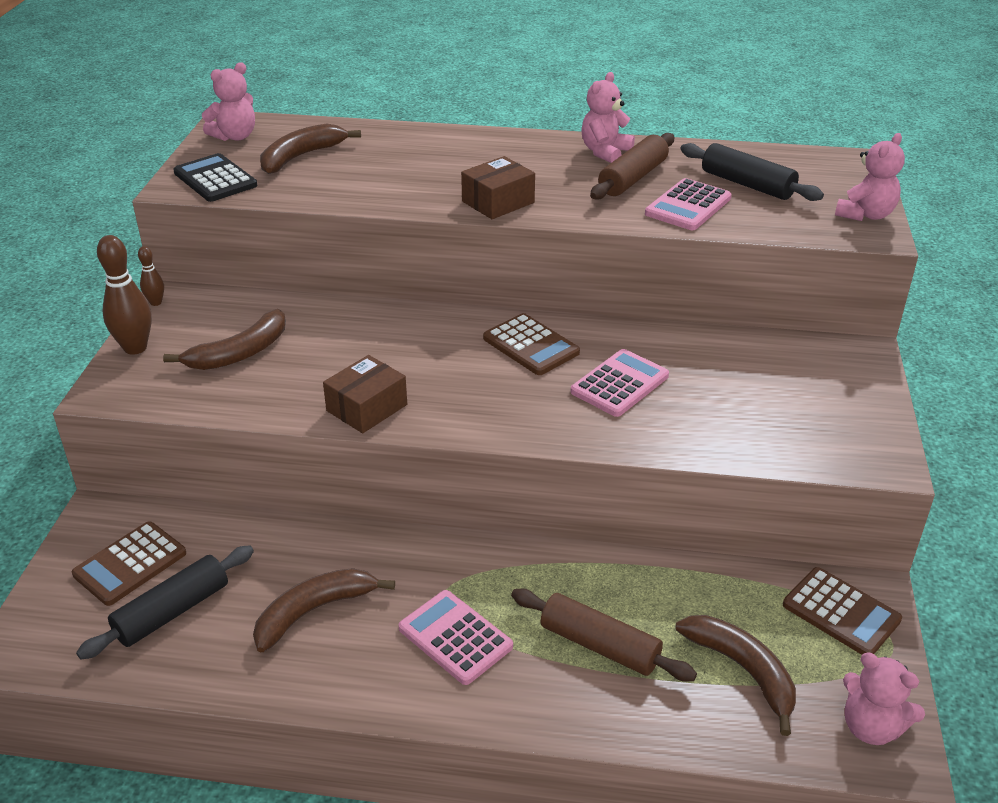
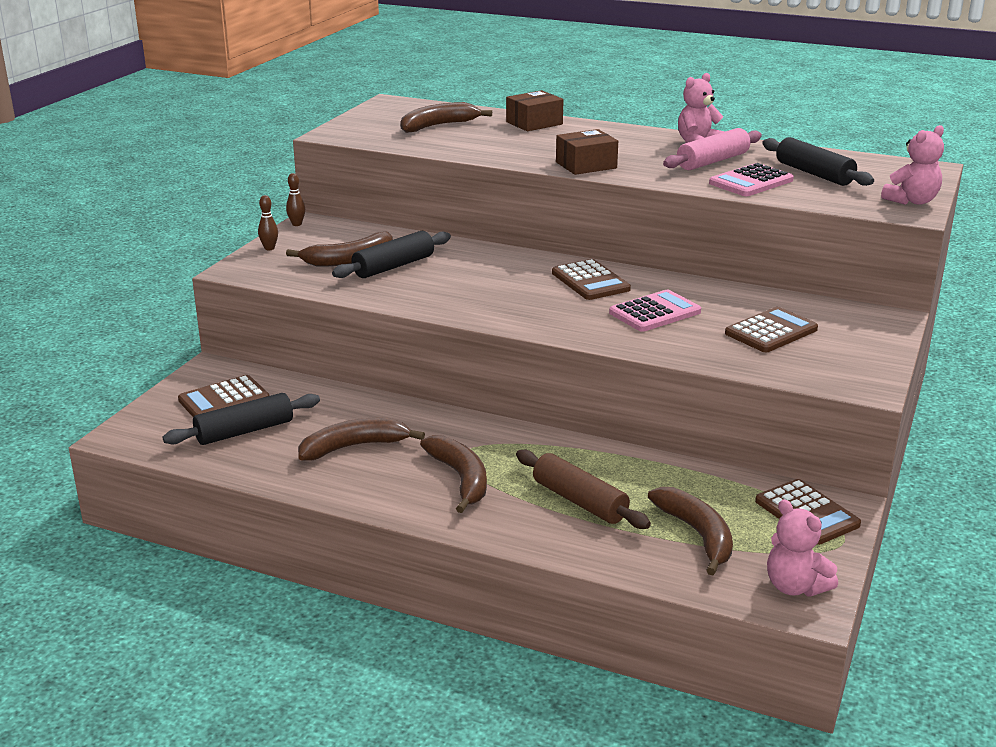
camera: 15 degrees right, 10 degrees down
(135, 348) = (269, 248): brown bowling pin -> brown bowling pin, size x0.53
(215, 179) = (362, 133): black calculator -> none
(235, 136) = (391, 110): pink teddy bear -> none
(297, 356) = (393, 266): none -> black rolling pin
(367, 408) = (434, 302): brown box -> brown box (534, 123)
(455, 637) = (460, 478): pink calculator -> brown banana
(633, 178) = (712, 161): brown rolling pin -> pink rolling pin
(753, 393) = (771, 331): none -> brown calculator

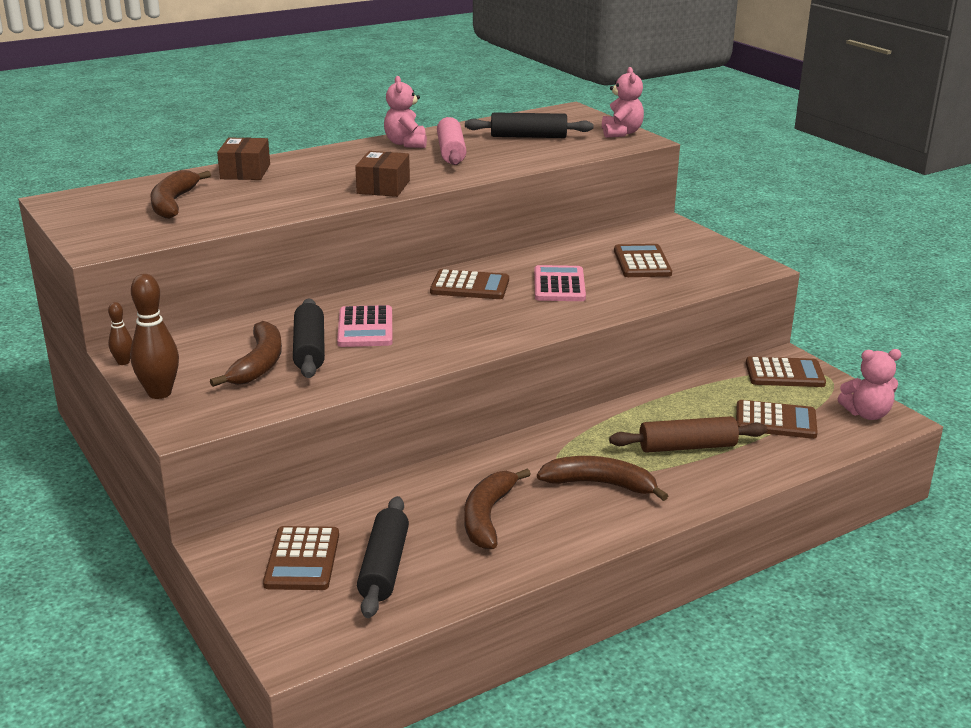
camera: 55 degrees left, 0 degrees up
(269, 248) = (159, 393): brown bowling pin -> brown bowling pin, size x1.87
(697, 535) = (775, 421): brown banana -> brown calculator
(751, 182) = (513, 156): pink calculator -> pink calculator (365, 328)

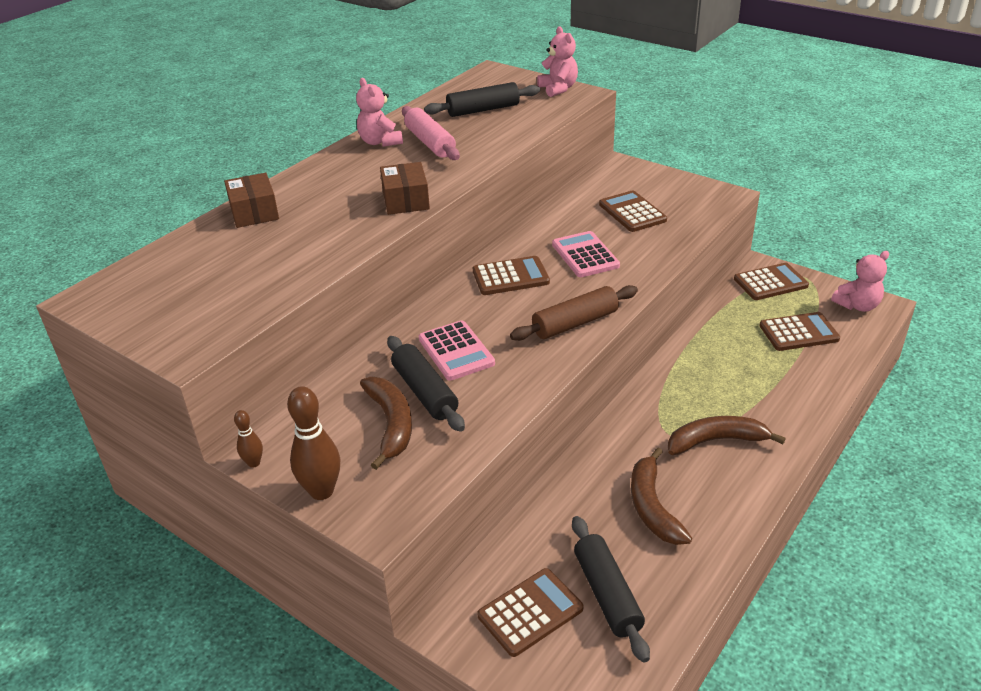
camera: 20 degrees left, 10 degrees up
(173, 203) = (215, 271): brown banana -> none
(302, 559) = (530, 612): brown calculator -> brown calculator turned 105 degrees counterclockwise
(687, 447) = (753, 379): brown rolling pin -> brown rolling pin (575, 323)

